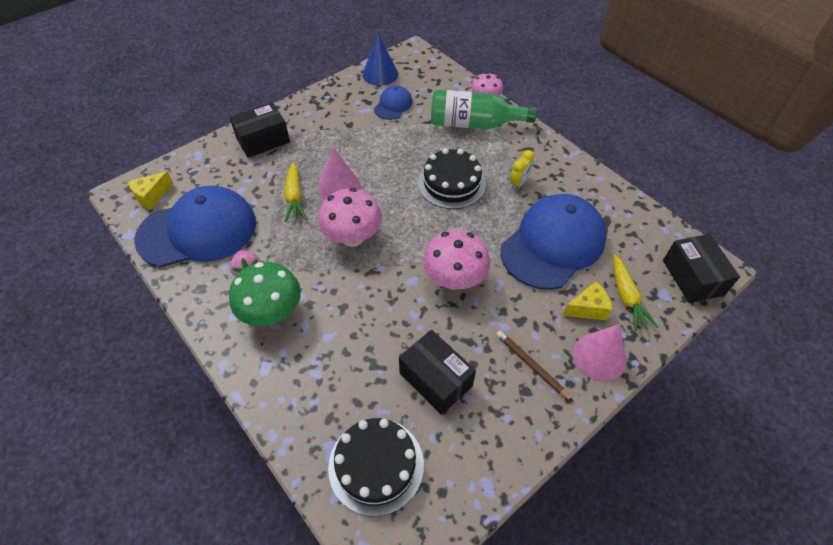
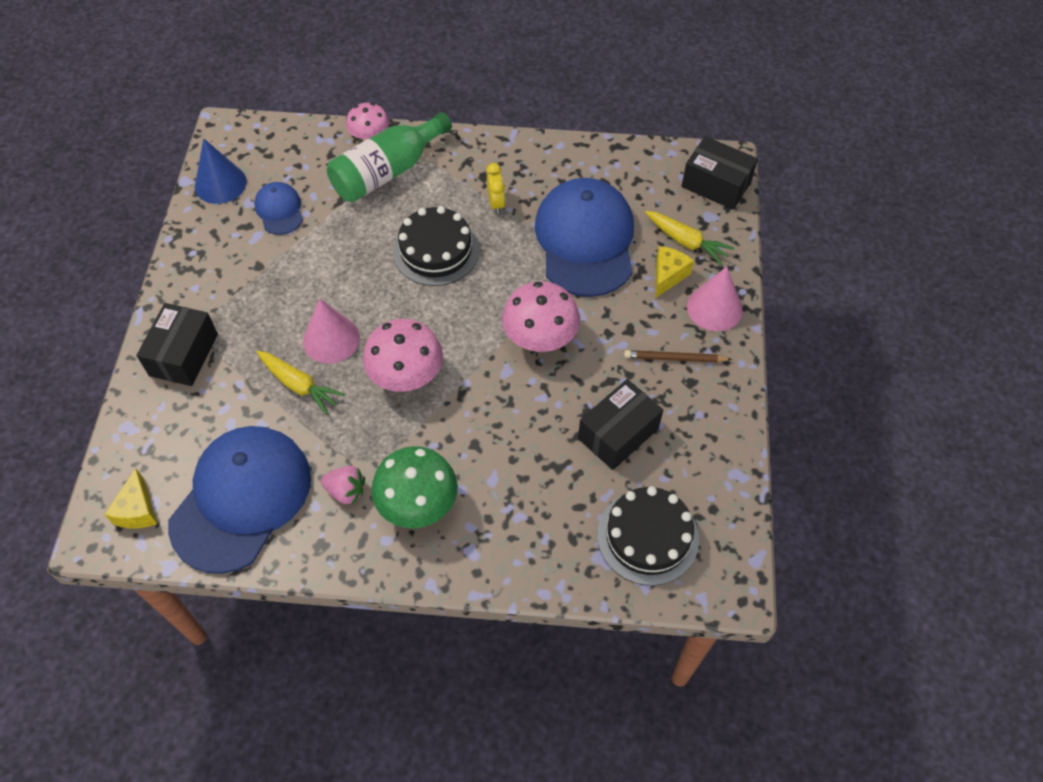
camera: 45 degrees left, 5 degrees up
(435, 379) = (618, 433): black box -> black box turned 45 degrees counterclockwise

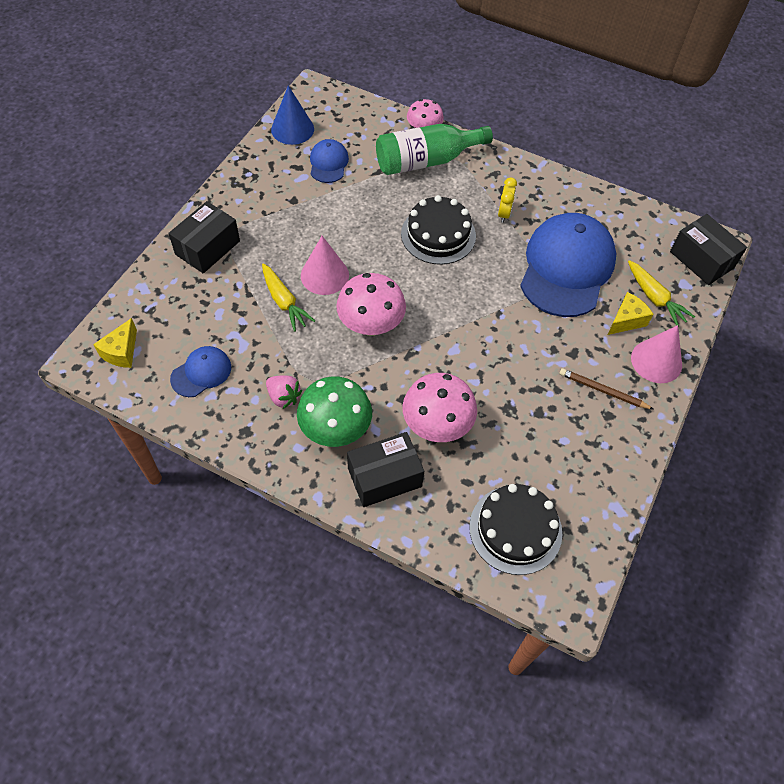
camera: 20 degrees right, 0 degrees up
(241, 499) = (201, 373): blue cap -> blue cap, size x0.47
(540, 339) = (493, 334): pink mushroom -> pink mushroom (437, 425)
(618, 433) = (526, 434): black box -> black box (384, 477)

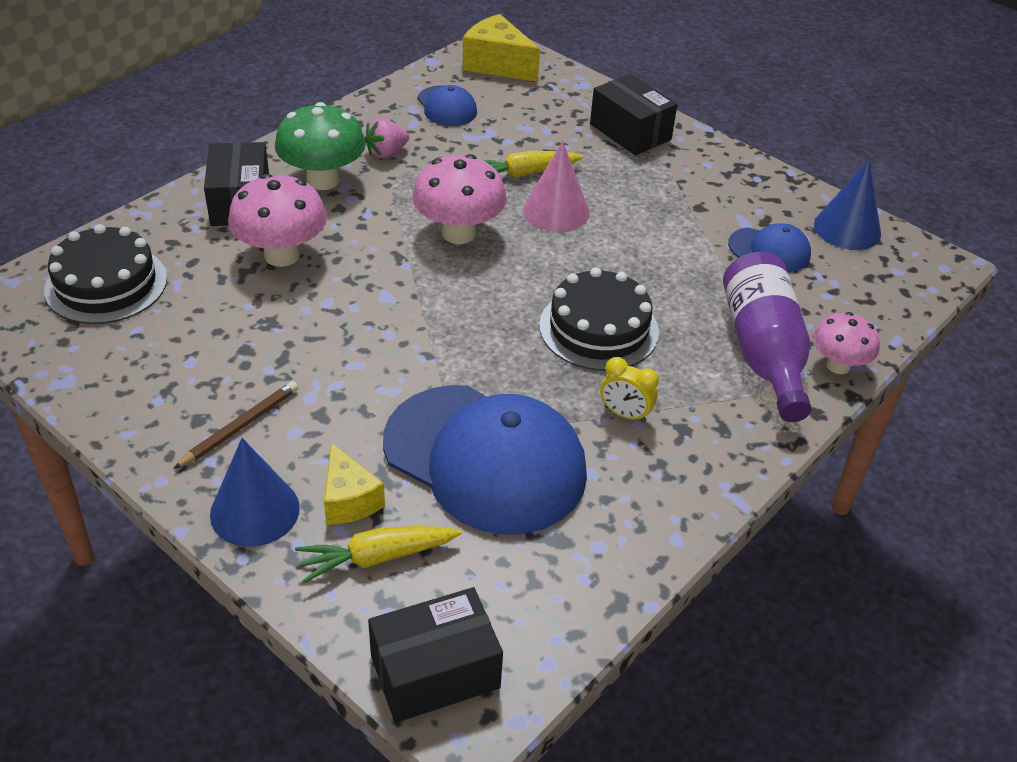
camera: 105 degrees right, 15 degrees down
(121, 352) = (497, 65): yellow cheese -> yellow cheese, size x1.54
(426, 161) = (763, 352): green bottle -> purple bottle
(656, 361) = (255, 511): pink cone -> blue cone

